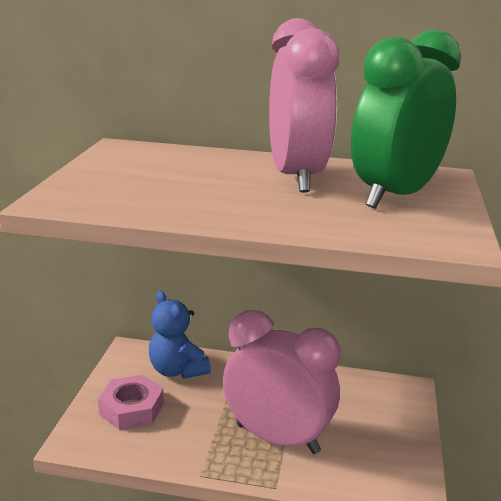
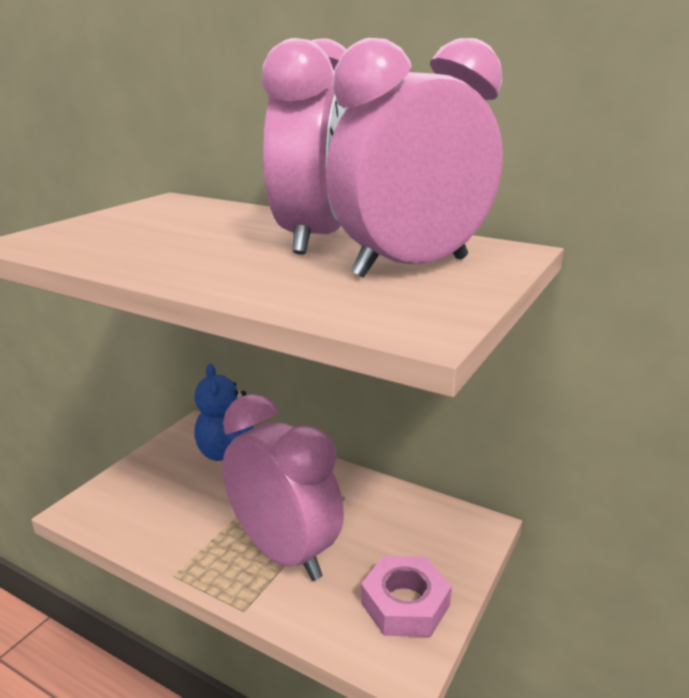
camera: 20 degrees right, 0 degrees up
(131, 408) = (156, 487): pink nut -> pink nut (405, 604)
(395, 196) = (411, 267): green clock -> pink clock

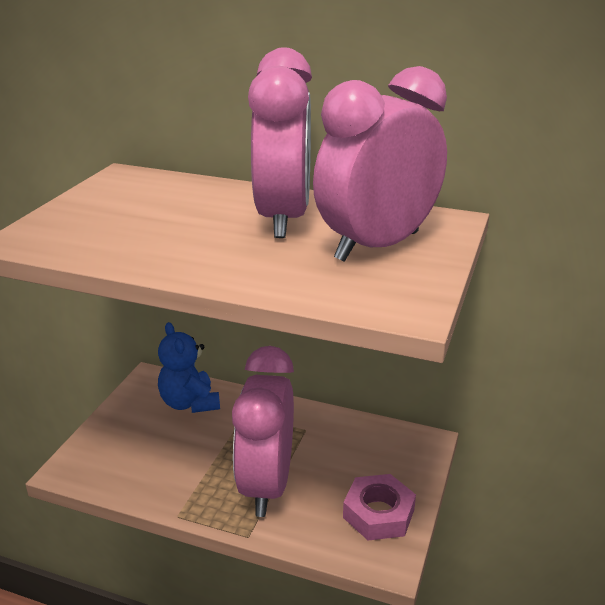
camera: 10 degrees left, 5 degrees up
(283, 552) = (267, 485): pink clock -> pink clock turned 120 degrees counterclockwise

